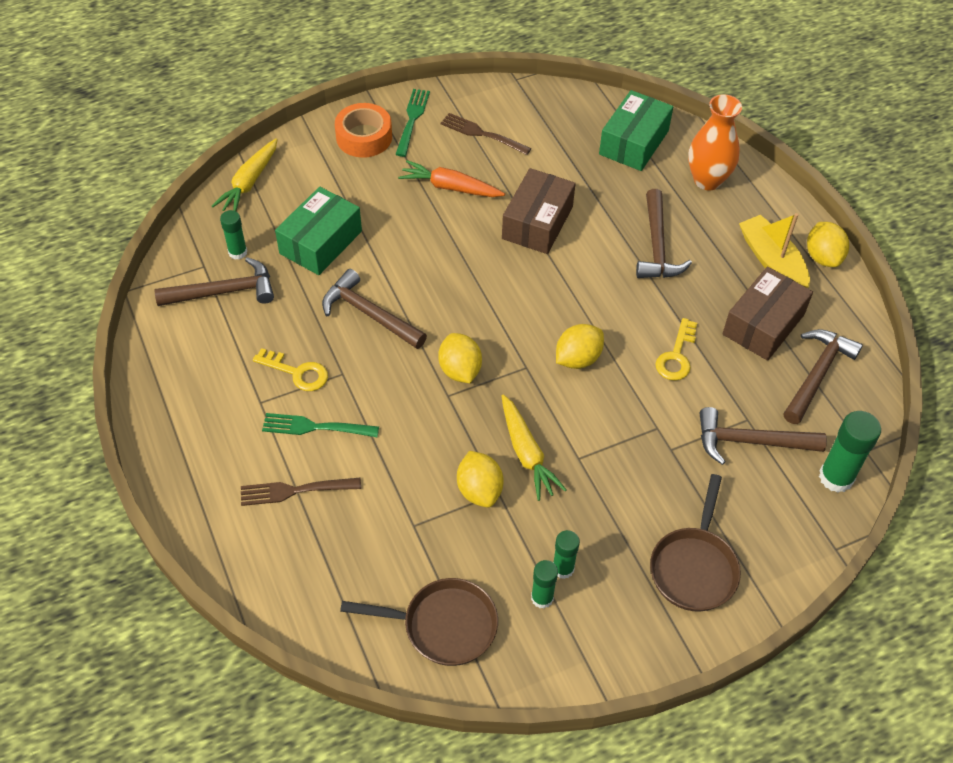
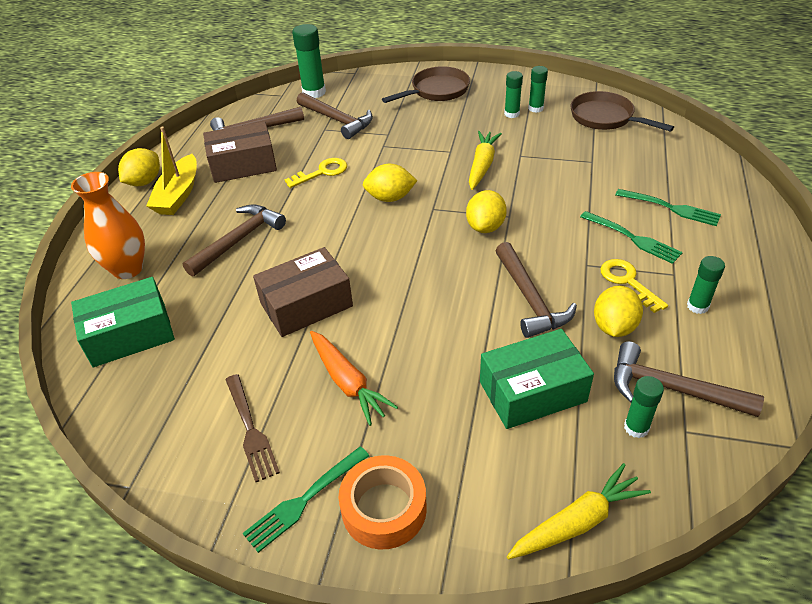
camera: 140 degrees left, 10 degrees down
(228, 376) = (697, 306): none -> green glue stick
(296, 490) = (670, 208): brown fork -> green fork
(479, 490) = (532, 161): yellow lemon -> yellow lemon (614, 327)

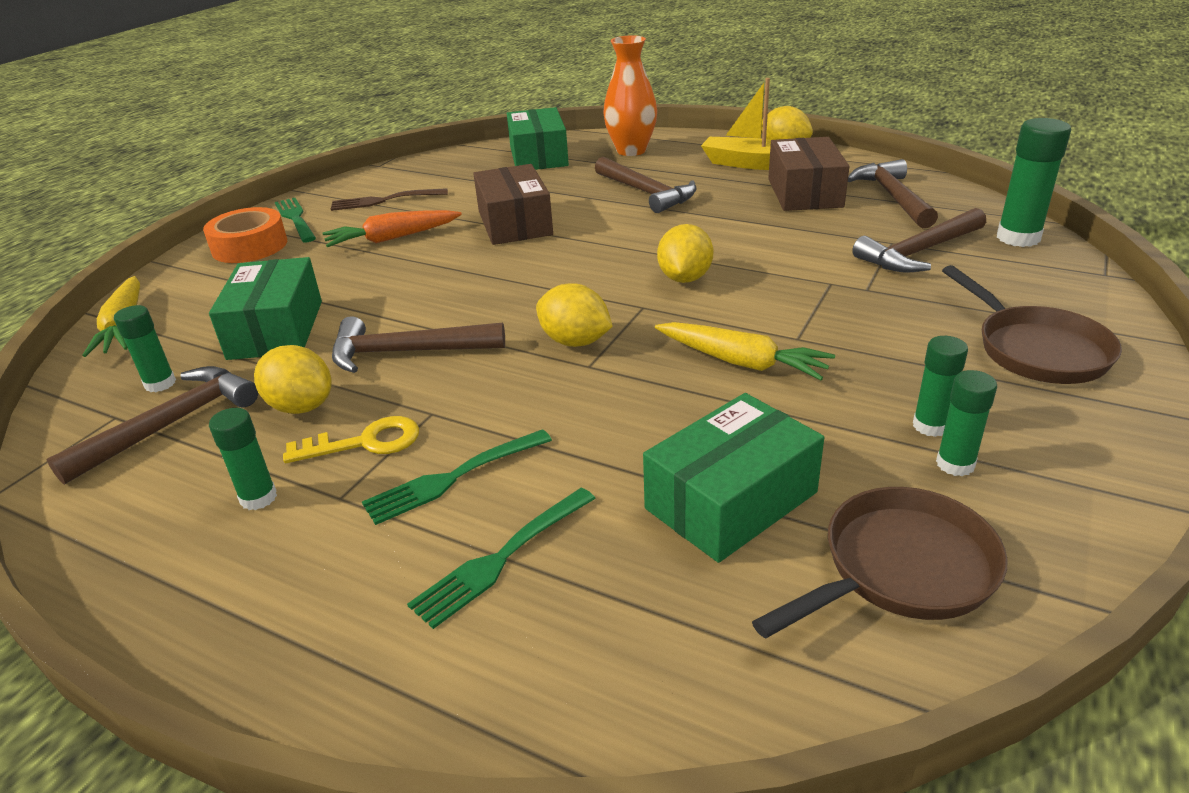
camera: 105 degrees right, 10 degrees down
(322, 172) = (769, 237): yellow key -> none
(593, 156) = (731, 500): none -> green box

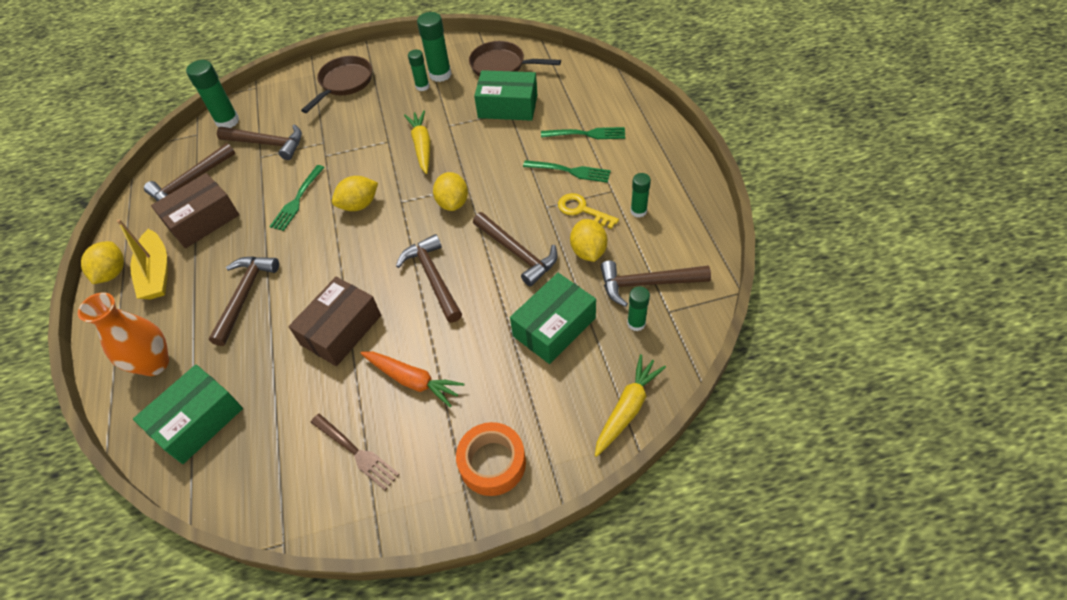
camera: 130 degrees left, 20 degrees up
(296, 219) = (430, 484): green fork -> green fork (297, 199)
(482, 286) = (433, 278): none -> brown hammer
(955, 464) = (440, 74): green glue stick -> green glue stick, size x1.64

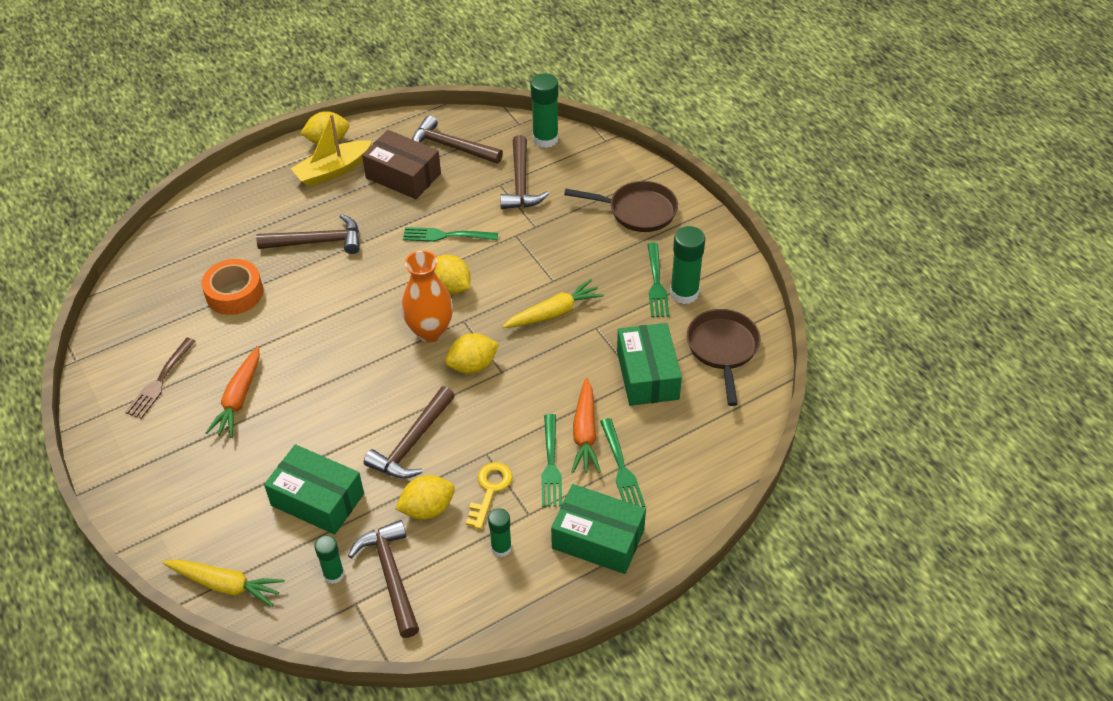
camera: 70 degrees right, 5 degrees down
(155, 363) = (235, 211): orange vase -> orange vase (430, 332)
(198, 421) = (181, 263): green box -> green box (598, 539)
(341, 330) = (288, 326): brown box -> none
(422, 86) = (656, 283): green glue stick -> green fork
(433, 278) = (364, 379): brown hammer -> none
(492, 463) = (157, 485): orange tape -> orange tape (234, 293)
(547, 148) = (585, 433): none -> orange carrot

